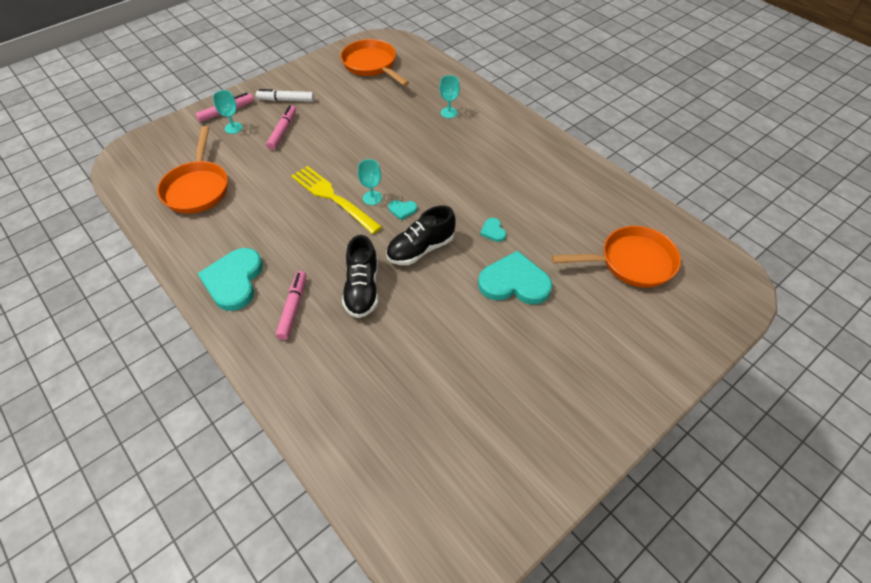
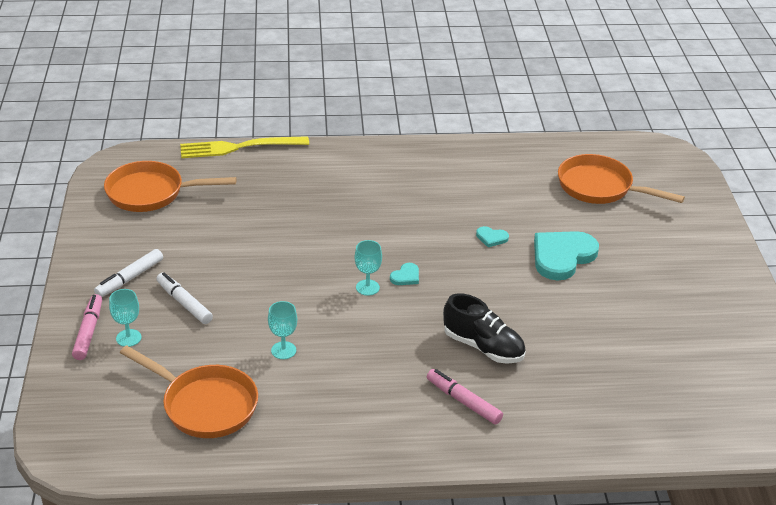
camera: 55 degrees left, 15 degrees down
(234, 280) = (384, 429): turquoise heart -> none
(283, 131) = (184, 303): pink marker -> white marker
(333, 198) = (337, 312): yellow fork -> yellow fork (239, 147)
(421, 249) = (469, 289): black shoe -> none
(449, 112) = (299, 183): turquoise goblet -> turquoise goblet (283, 350)
(631, 262) = (600, 187): orange pan -> orange pan turned 90 degrees counterclockwise

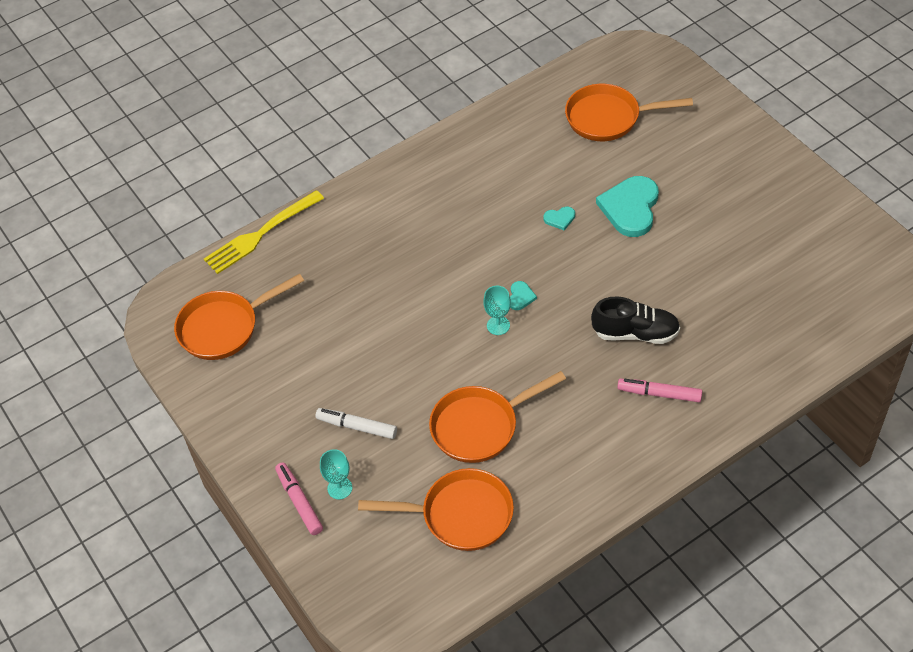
camera: 25 degrees left, 15 degrees up
(129, 278) = (286, 428): white marker -> none
(283, 350) = (480, 426): turquoise goblet -> orange pan

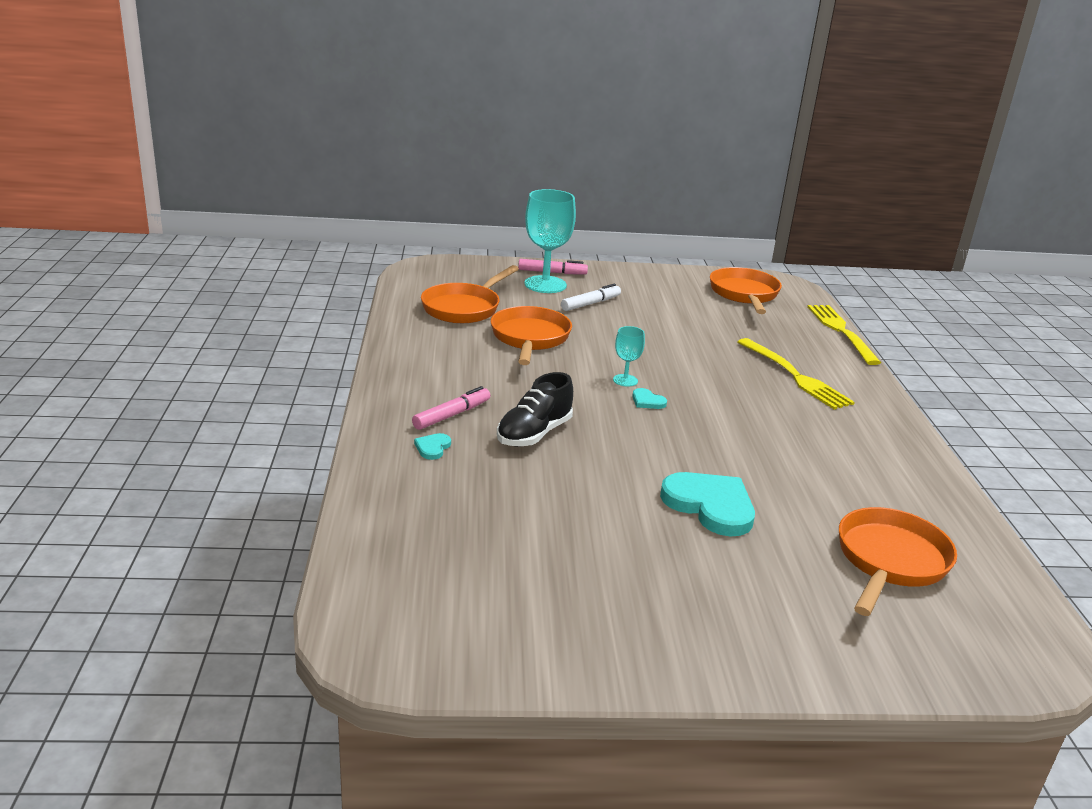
camera: 115 degrees right, 25 degrees down
(339, 488) = (545, 284): turquoise goblet -> turquoise goblet, size x2.04
(388, 232) = (795, 376): none -> yellow fork
(560, 219) = (734, 459): turquoise heart -> turquoise heart (432, 448)

